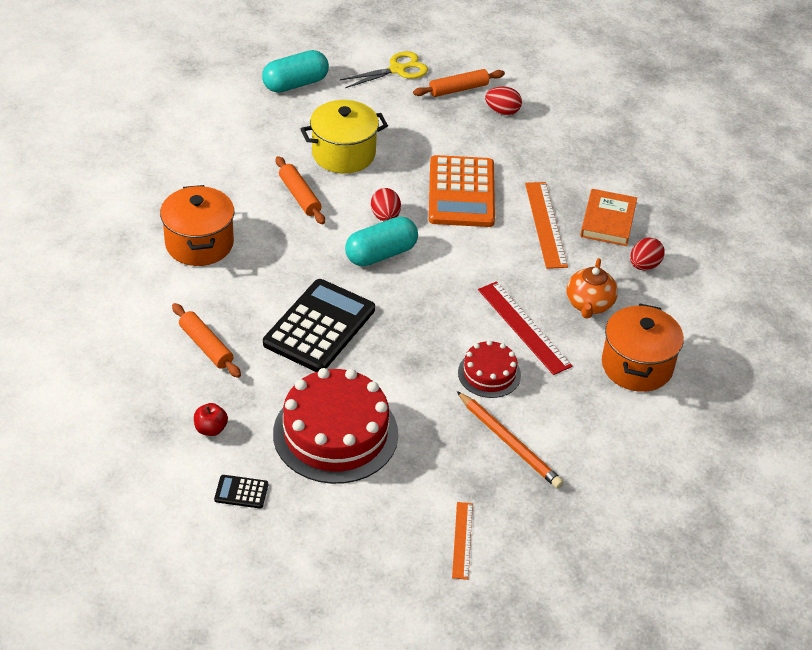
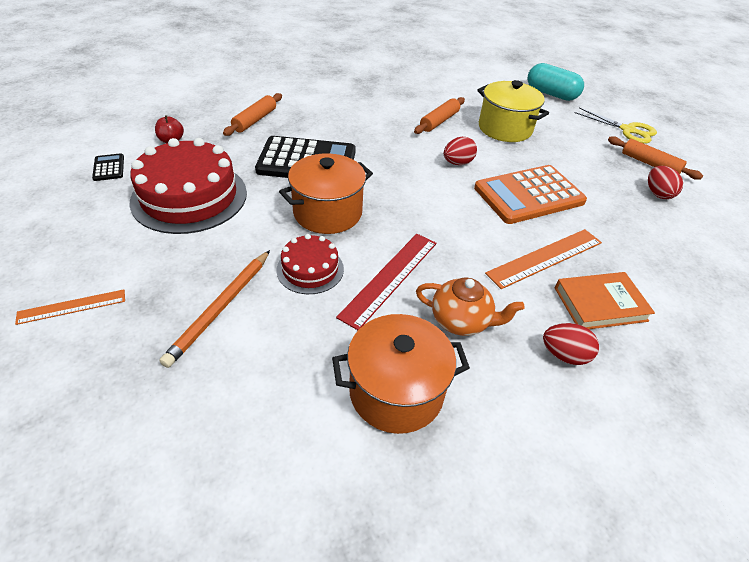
camera: 65 degrees right, 0 degrees up
(199, 243) = (353, 96): orange pot -> orange pot (327, 213)
(381, 254) = (412, 171): turquoise capsule -> none
(589, 305) = (461, 321): orange teapot -> orange teapot turned 150 degrees counterclockwise

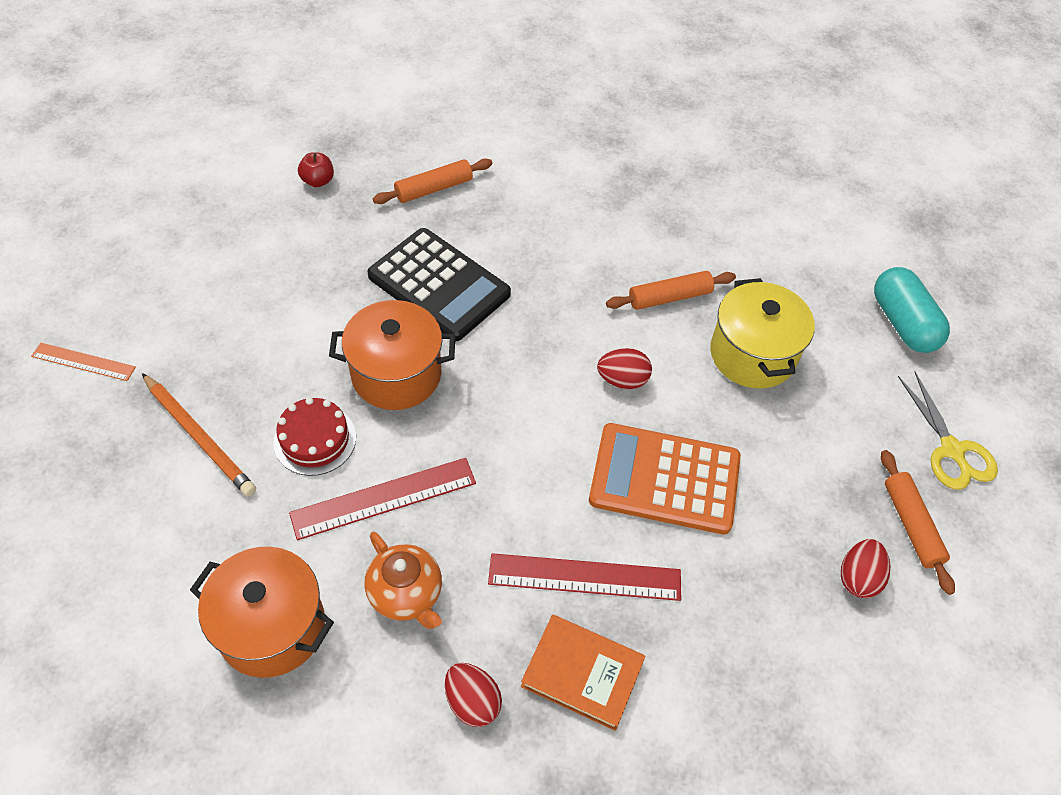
camera: 35 degrees right, 10 degrees up
(109, 168) = (228, 194): black calculator -> none
(189, 197) = (275, 276): red cake -> none
(221, 307) = (199, 437): orange pencil -> orange pencil turned 105 degrees counterclockwise
(545, 257) = (585, 576): orange ruler -> red ruler

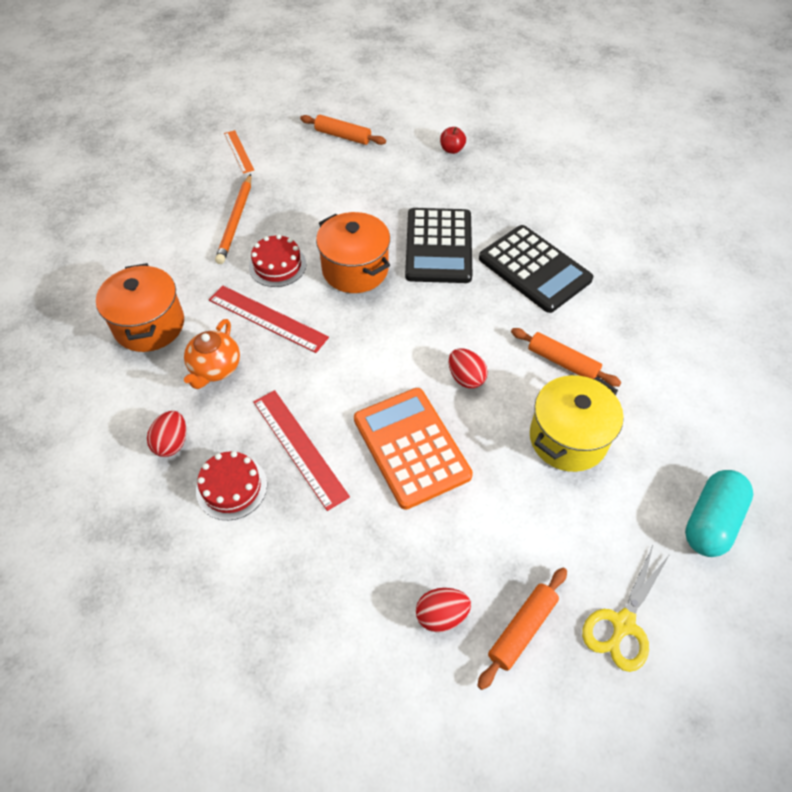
camera: 55 degrees right, 0 degrees up
(434, 188) = (507, 197): orange rolling pin -> orange rolling pin (343, 136)
(544, 236) = (534, 269): none -> black calculator
(582, 674) = (231, 487): orange book -> red cake

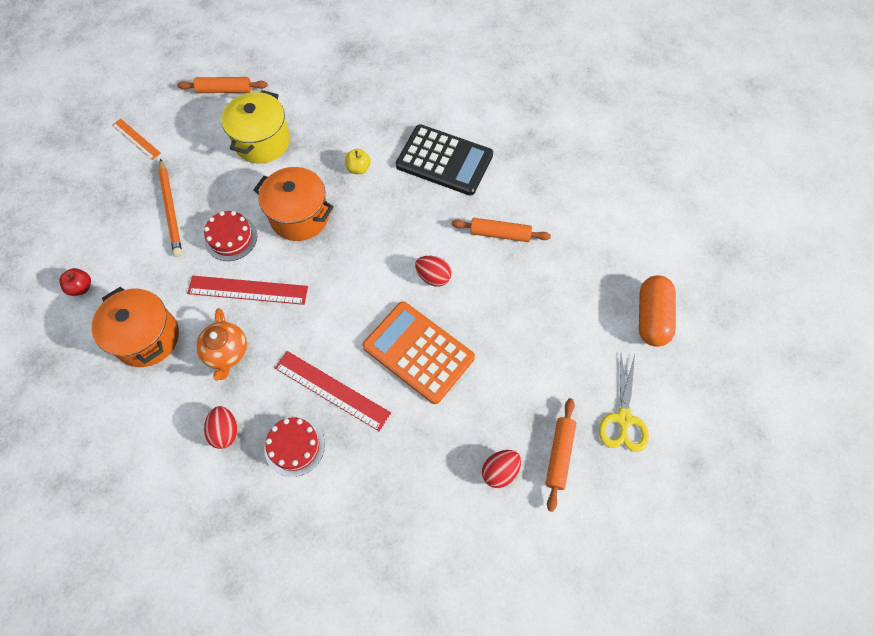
camera: 25 degrees left, 10 degrees up
(438, 246) = (358, 168): black calculator -> yellow apple
(452, 150) = (327, 71): red apple -> red apple (81, 287)
(568, 438) = (530, 295): yellow pot -> yellow pot (262, 141)
(710, 521) = (651, 317): turquoise capsule -> orange capsule

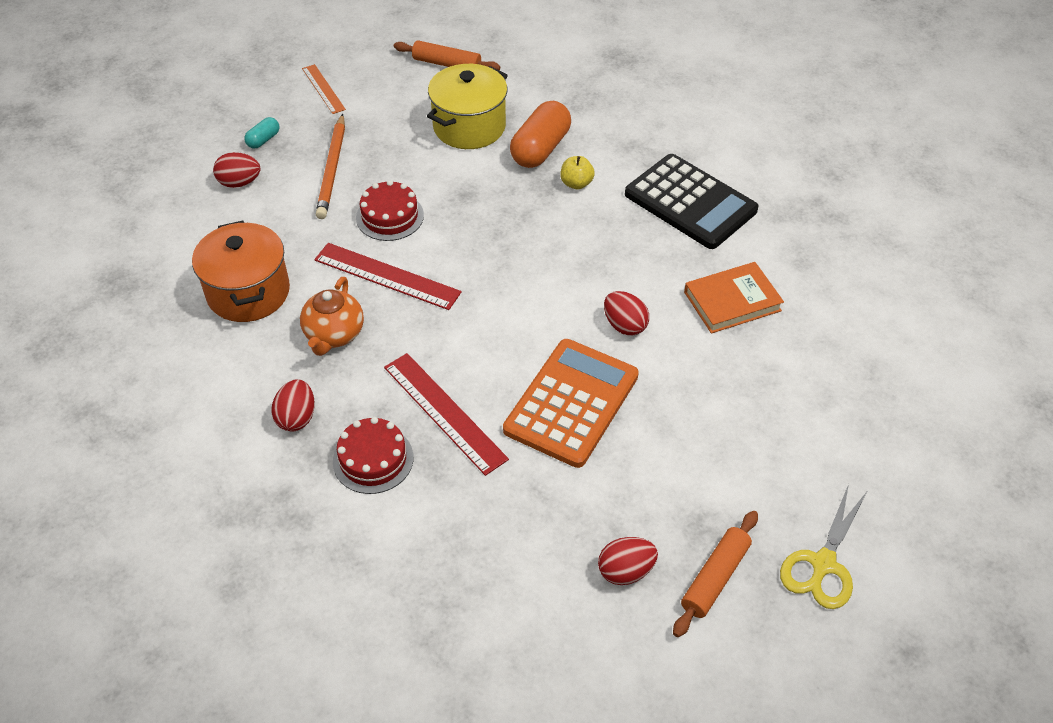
camera: 20 degrees right, 15 degrees down
(81, 287) = (197, 221): red apple -> none
(102, 243) = (239, 183): none -> red egg
(106, 199) = (263, 140): none -> turquoise capsule
(299, 216) = (482, 215): orange pot -> none
(418, 352) = (571, 403): orange calculator -> orange calculator turned 60 degrees clockwise
(500, 234) = (732, 301): orange rolling pin -> orange book
(651, 317) = (909, 455): orange capsule -> orange capsule (540, 149)

